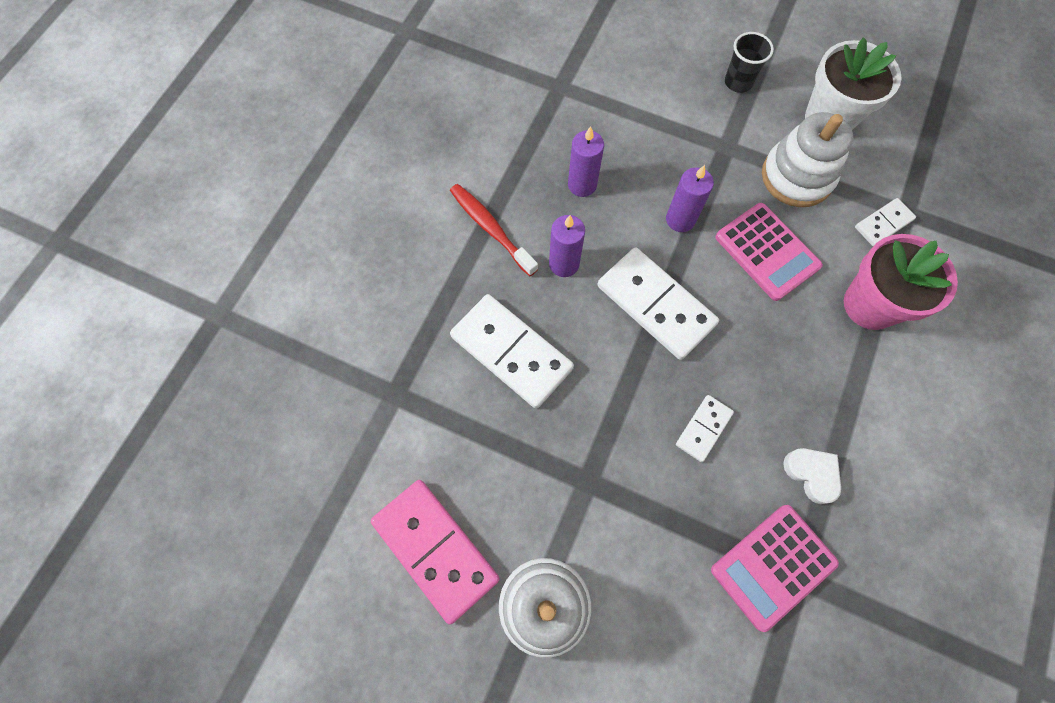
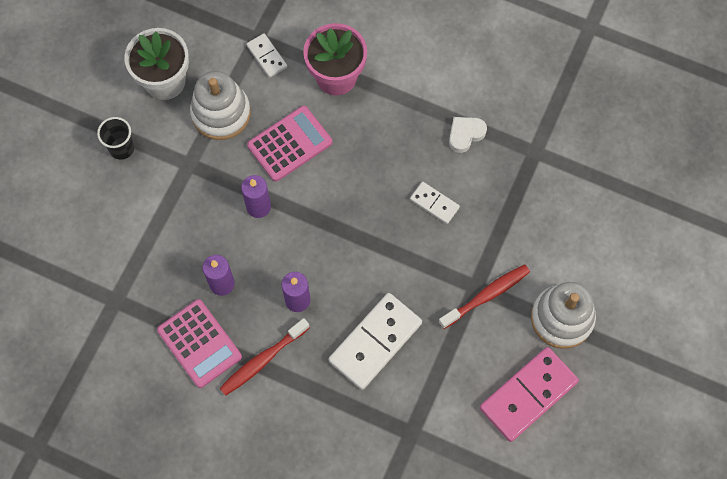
camera: 90 degrees left, 0 degrees up
(575, 496) = (486, 295): none -> red toothbrush
(656, 305) = (335, 230): white domino -> none
(773, 566) = (528, 167): pink calculator -> pink calculator (199, 343)

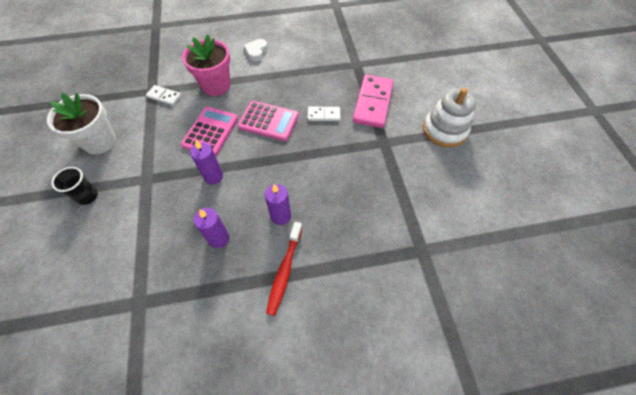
camera: 35 degrees left, 10 degrees down
(199, 343) = (228, 291): pink calculator -> pink calculator (268, 121)
(221, 113) = (152, 139): white stacking toy -> none
(375, 342) = (351, 209): white domino -> none
(465, 134) = (313, 75): white heart -> white heart (256, 52)
(486, 295) = (394, 143): red toothbrush -> none
(528, 395) = (466, 180): pink domino -> pink domino (372, 103)

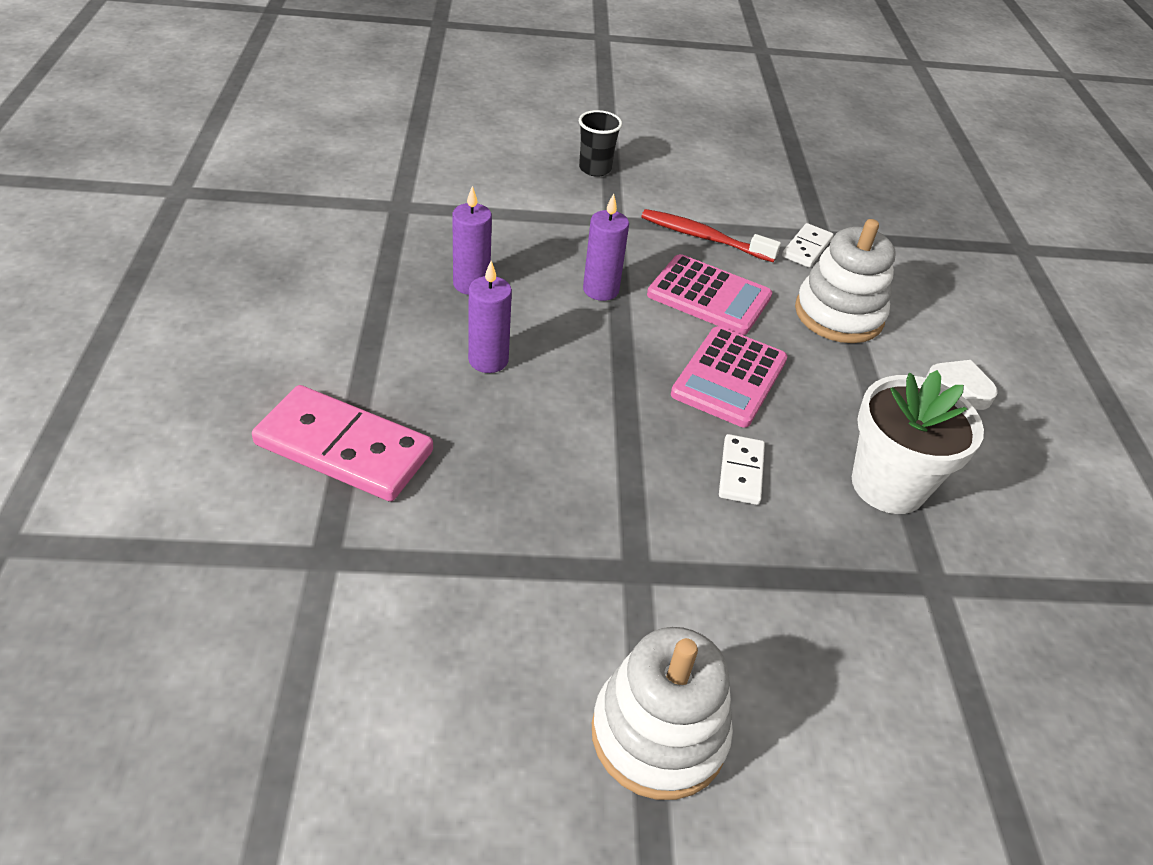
camera: 95 degrees right, 15 degrees down
(100, 142) = (702, 180): white flower pot -> white flower pot (888, 485)
(216, 85) = (838, 314): pink flower pot -> white stacking toy
(284, 271) = (378, 348): red toothbrush -> red toothbrush (703, 237)
(372, 103) = (777, 582): pink domino -> pink domino (344, 448)

